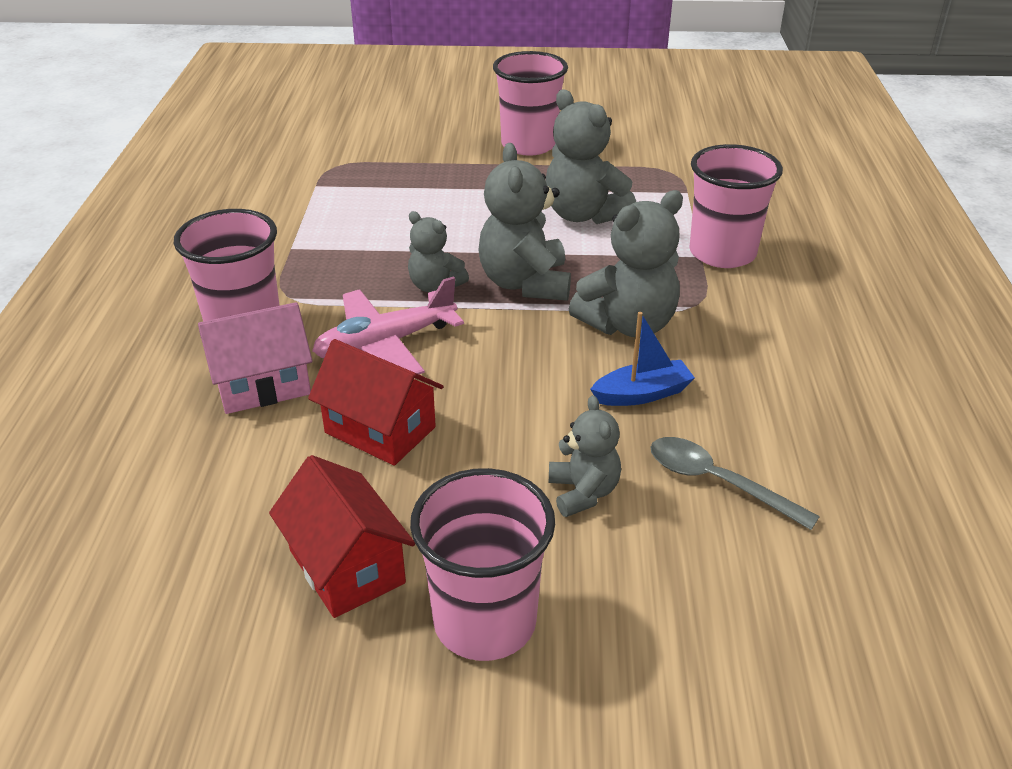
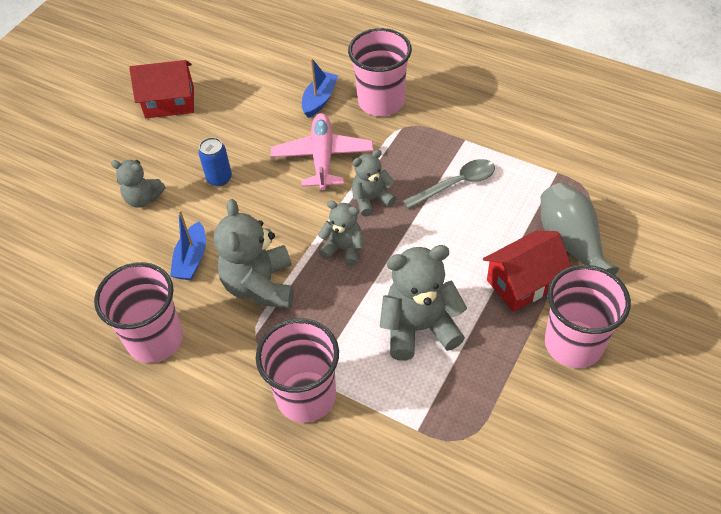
camera: 120 degrees right, 15 degrees up
(263, 385) = (319, 100): pink house -> blue boat
(380, 430) = (249, 136): red house -> red house (523, 283)
(411, 163) = (571, 242): none -> grey vase
(485, 621) = (104, 137): pink cup -> pink cup (155, 339)
(486, 426) = (219, 178): none -> blue can
(525, 283) = (344, 249): grey teddy bear -> grey teddy bear, size x0.59
(717, 482) = (104, 257): grey spoon -> grey spoon (456, 184)

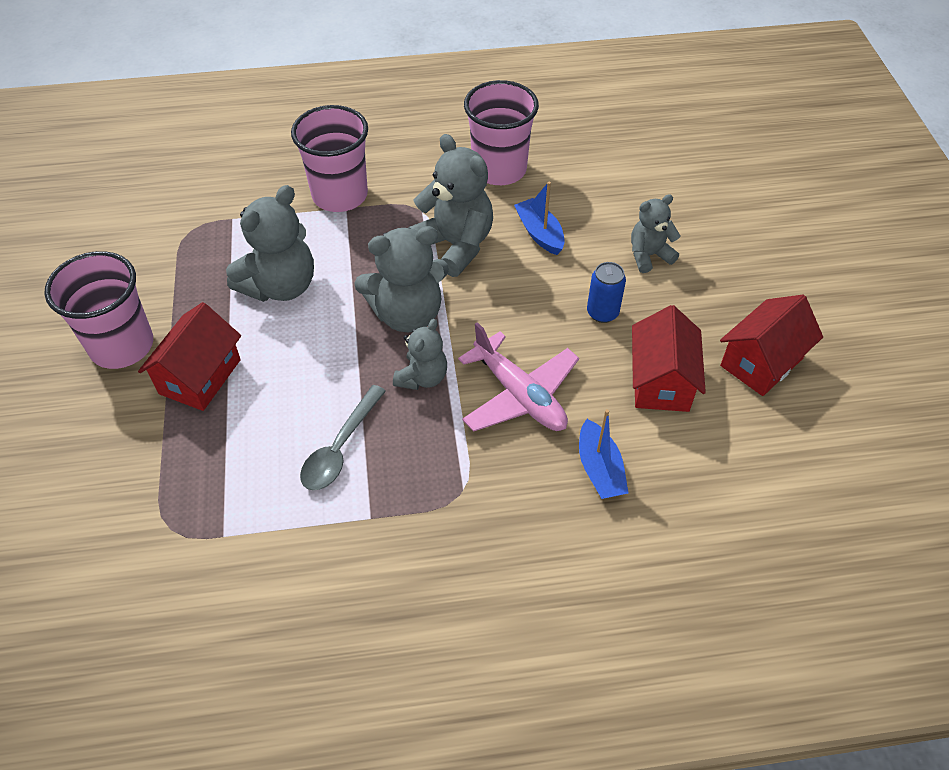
camera: 140 degrees right, 0 degrees up
(236, 122) = (661, 381): none -> red house
(344, 249) = (407, 314): grey teddy bear -> grey teddy bear, size x1.69
(381, 102) = (521, 513): pink cup -> none
(571, 242) = (165, 448): grey vase -> none

